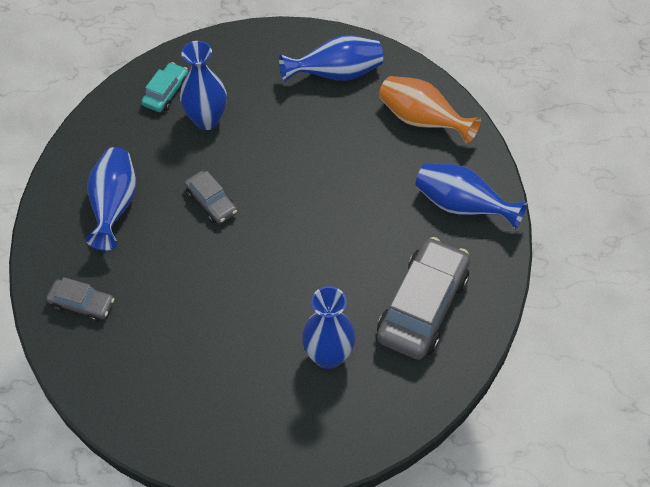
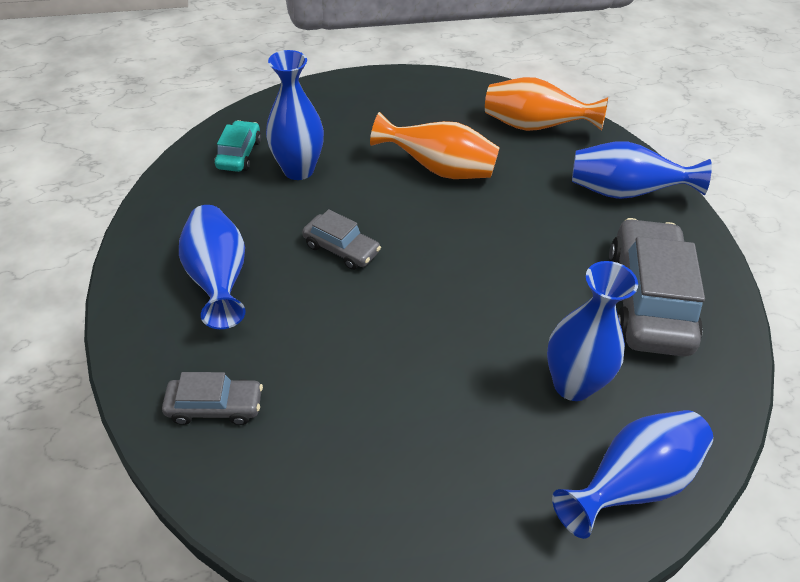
camera: 20 degrees left, 10 degrees down
(319, 146) = (439, 169): none -> orange vase
(336, 74) = (422, 104): blue vase -> blue vase (632, 483)

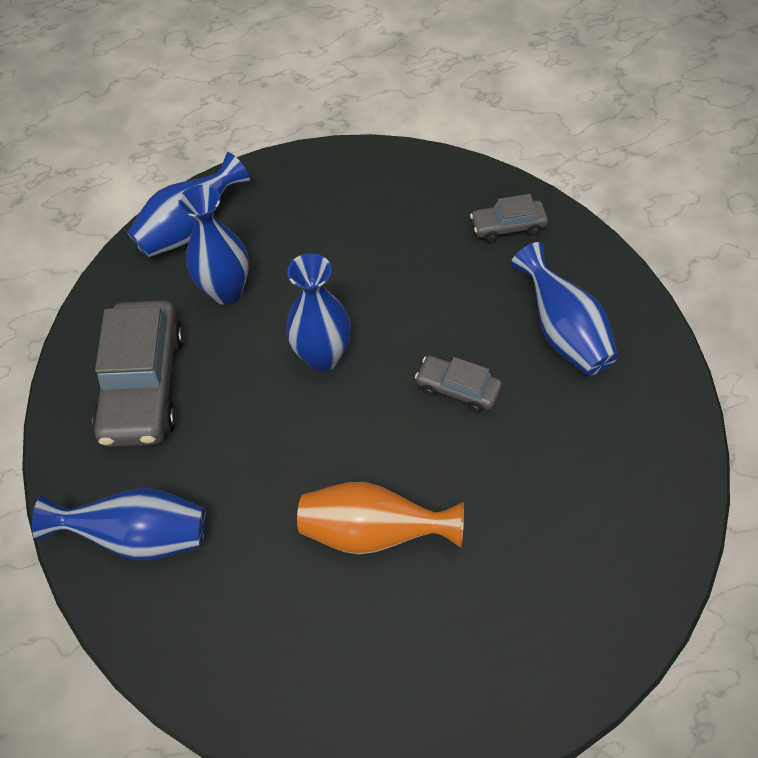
camera: 175 degrees right, 10 degrees up
(239, 154) = (631, 508): turquoise car -> none
(298, 170) = (546, 495): blue vase -> blue vase (323, 357)
(534, 127) = (248, 650): orange vase -> none

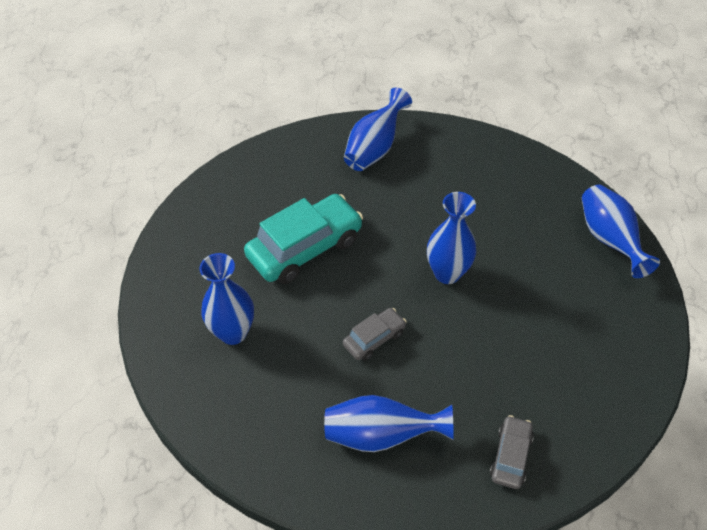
camera: 115 degrees right, 5 degrees down
(144, 384) = (478, 177): grey car -> none
(226, 291) = (535, 241): blue vase -> blue vase (233, 332)
(373, 532) = (305, 248): orange vase -> turquoise car

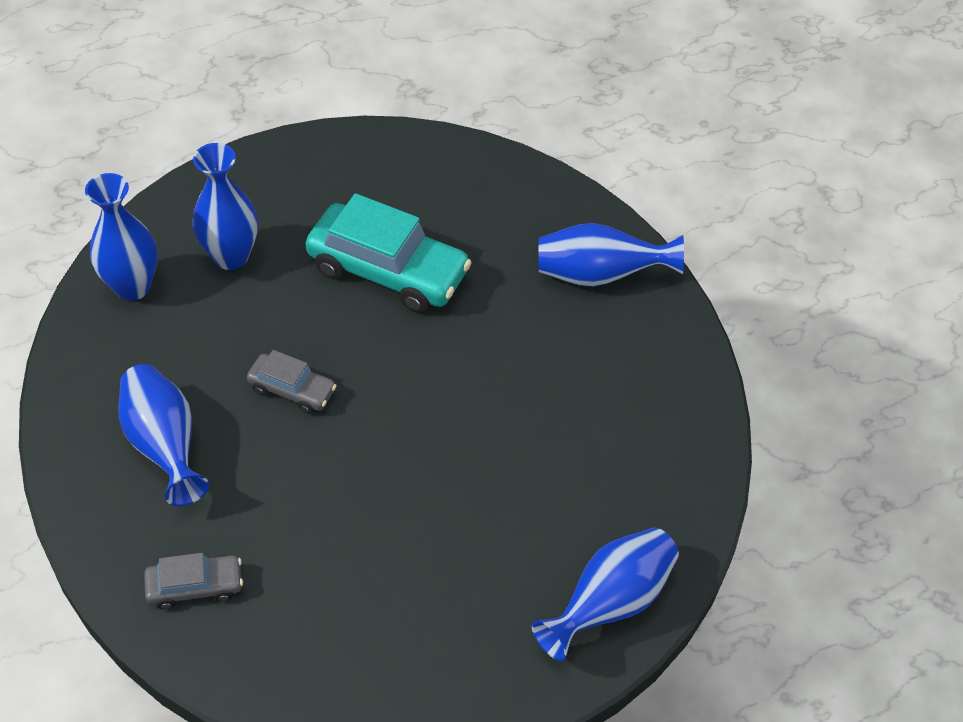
camera: 60 degrees right, 0 degrees up
(447, 273) = (434, 429): blue vase -> blue vase (132, 286)

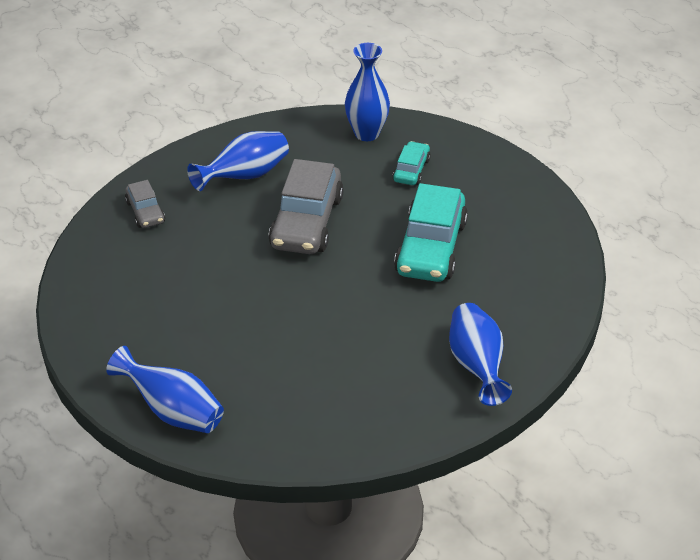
camera: 80 degrees right, 10 degrees down
(231, 256) = (411, 170): blue vase -> turquoise car
(292, 389) = (307, 222): grey car -> grey car, size x1.96

